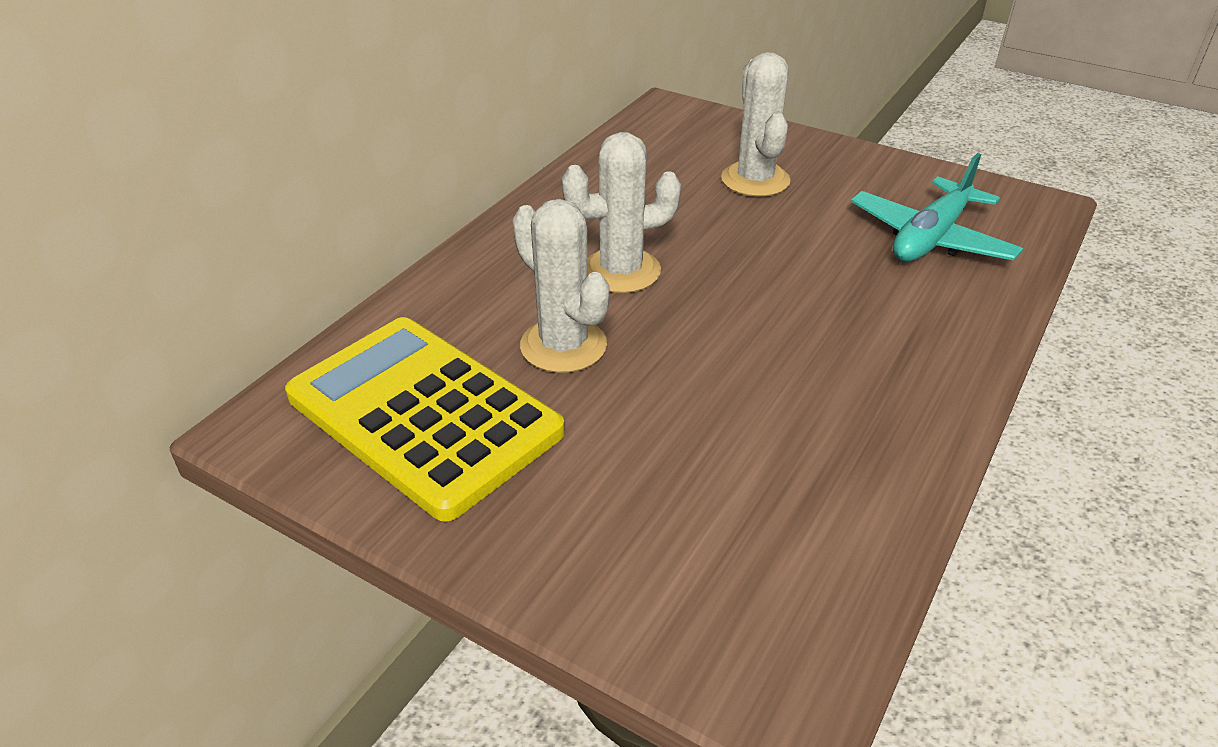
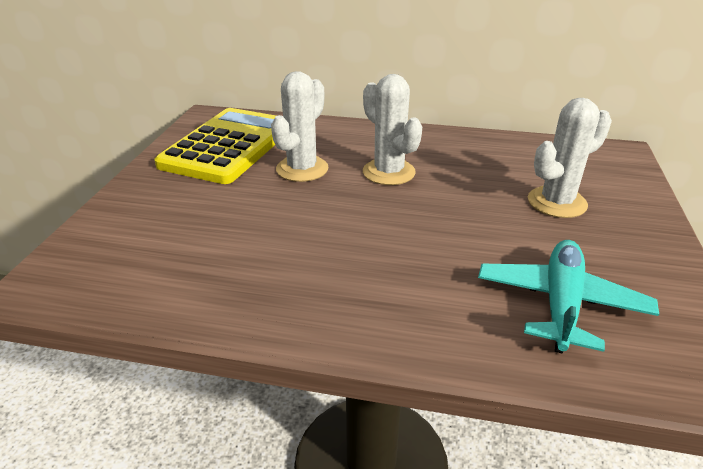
camera: 70 degrees right, 5 degrees down
(930, 238) = (560, 304): turquoise plane -> turquoise plane turned 90 degrees clockwise

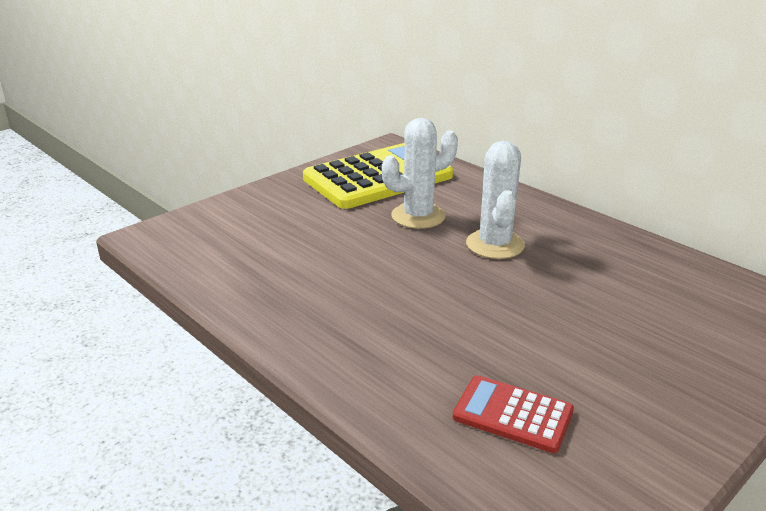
camera: 35 degrees right, 5 degrees down
(556, 202) = (639, 332): white cactus -> none
(560, 304) = (512, 414): turquoise plane -> red calculator

